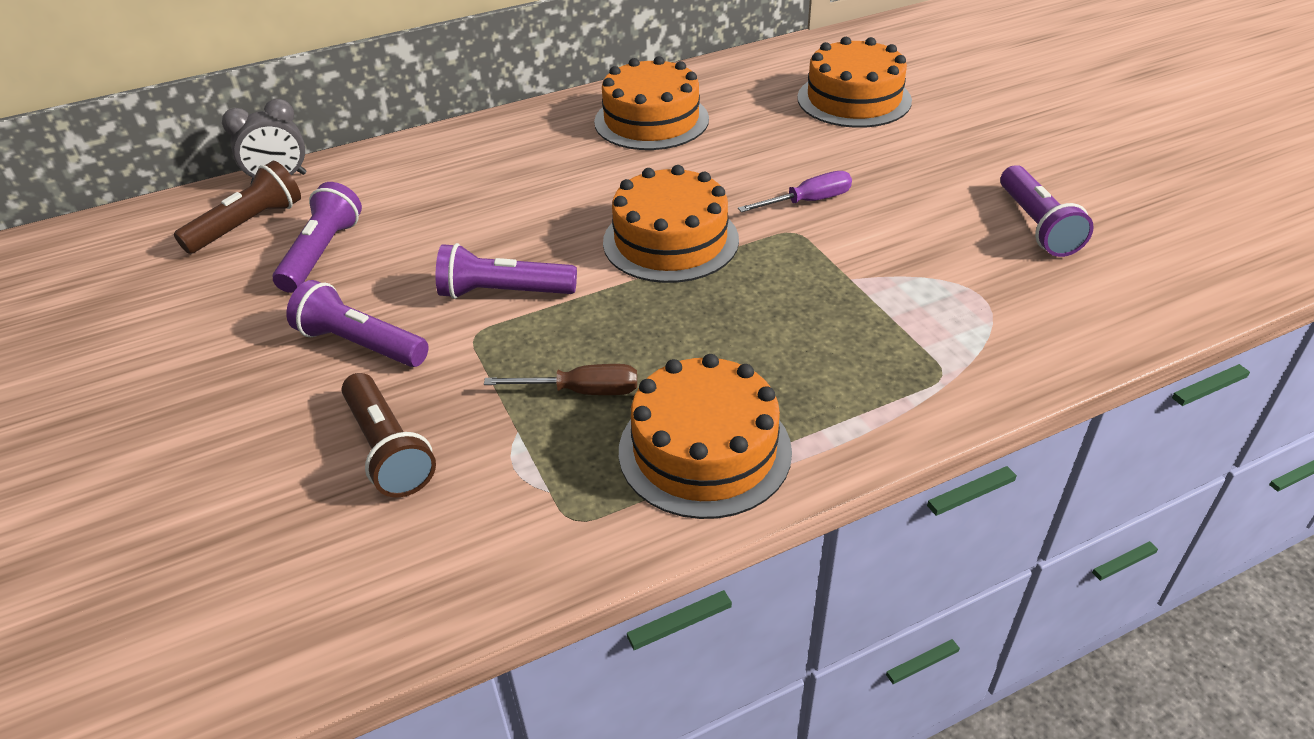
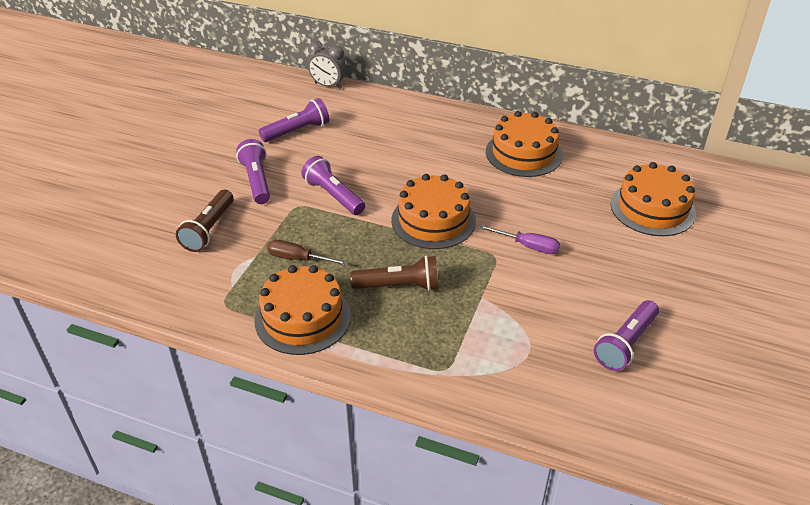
camera: 45 degrees right, 0 degrees up
(248, 225) = (290, 100): brown flashlight -> brown flashlight (399, 286)
(581, 391) = (298, 259): brown screwdriver -> brown screwdriver turned 150 degrees clockwise

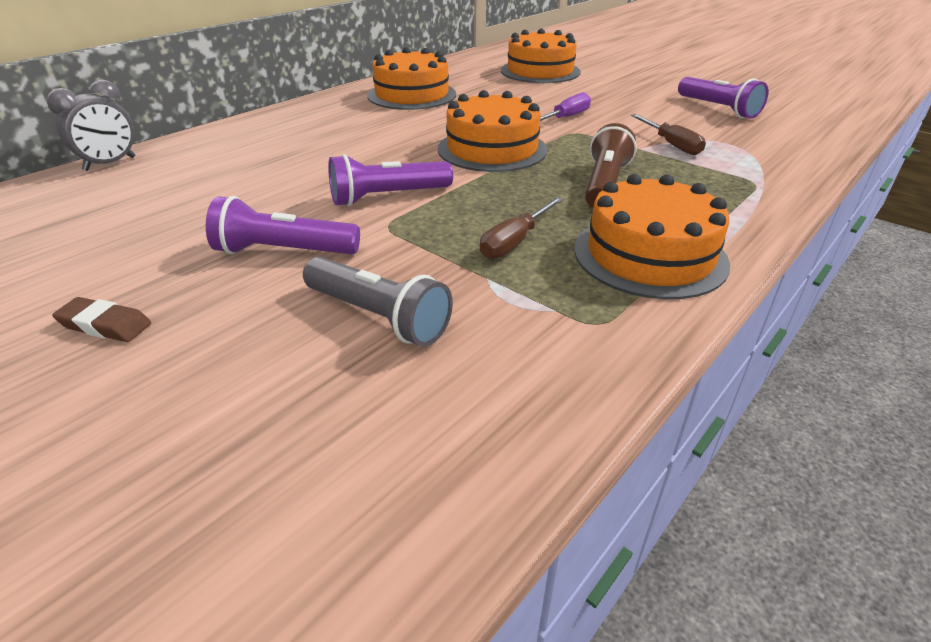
camera: 70 degrees left, 5 degrees down
(182, 157) = (105, 325): none -> brown eraser
(209, 229) = (378, 317): brown flashlight -> grey flashlight
(297, 131) = (192, 201): purple flashlight -> none
(501, 316) = (671, 144): none -> brown screwdriver

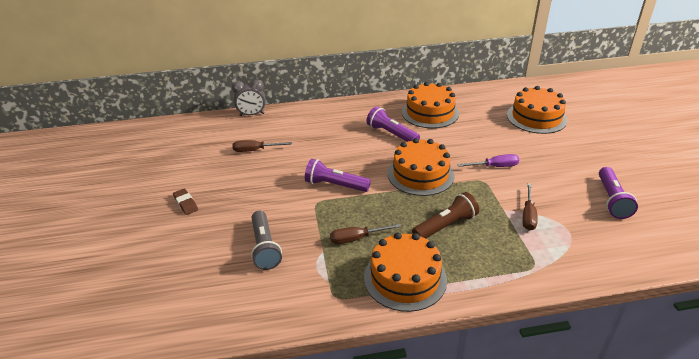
camera: 40 degrees right, 0 degrees up
(177, 202) = (255, 150): none -> brown screwdriver
(283, 251) = (266, 197): purple flashlight -> purple flashlight (391, 134)

